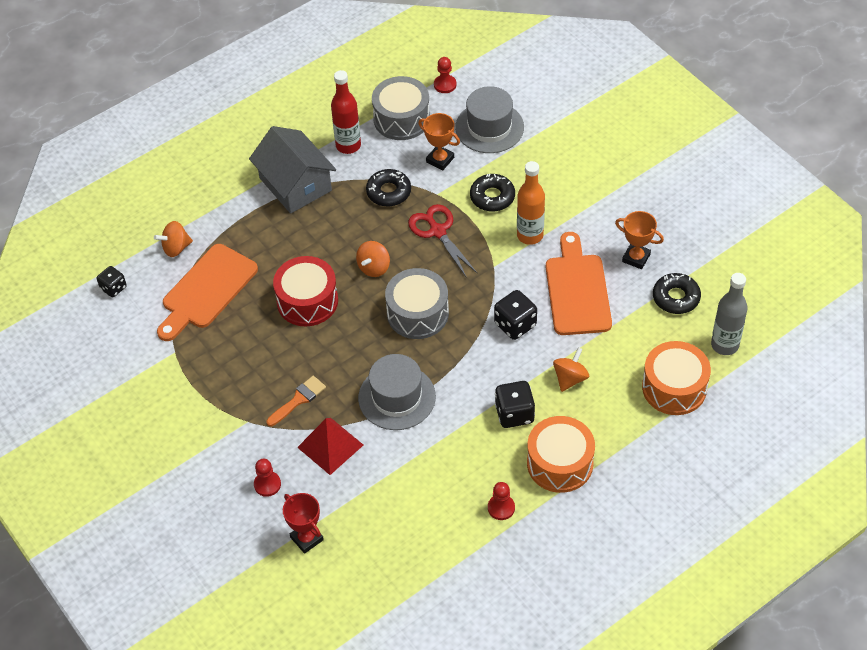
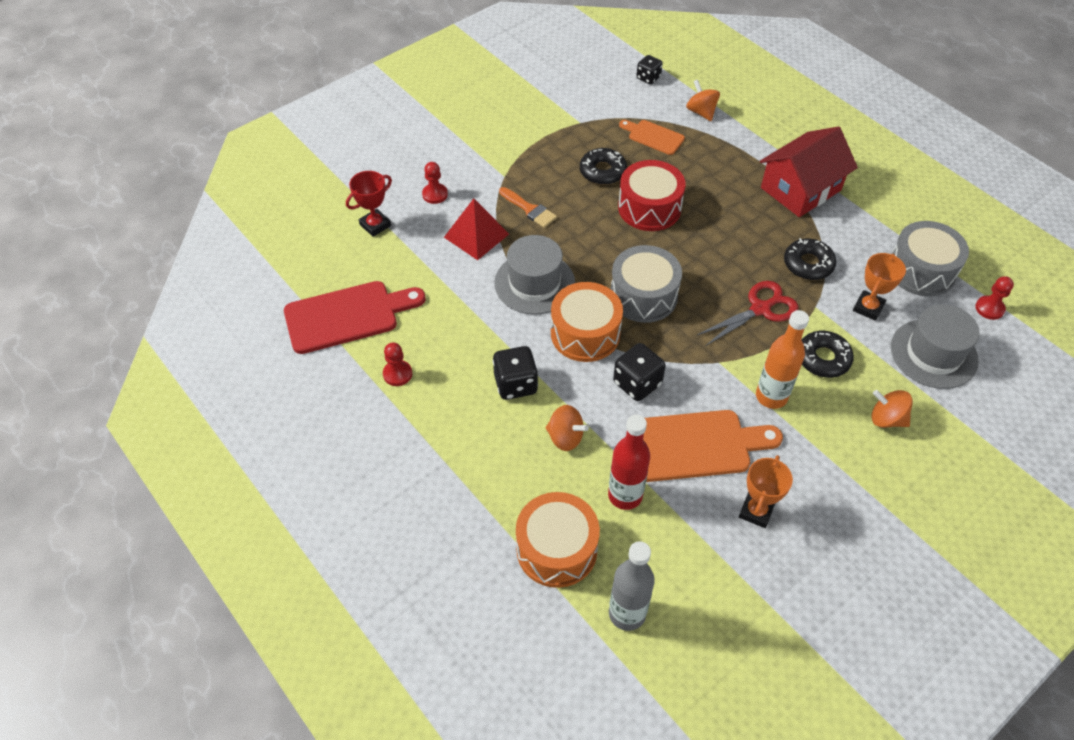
camera: 85 degrees right, 0 degrees up
(206, 290) = (653, 136): orange cutting board -> orange cutting board, size x0.56
(295, 184) = (800, 189): grey house -> red house
(348, 145) = (866, 227): red bottle -> red bottle (625, 495)
(374, 267) = (700, 257): orange spinning top -> orange spinning top (886, 419)
(429, 555) = (347, 316): none -> red cutting board
(560, 463) = (450, 427): orange drum -> orange drum (585, 333)
(676, 297) = (698, 557): black donut -> black donut (602, 171)

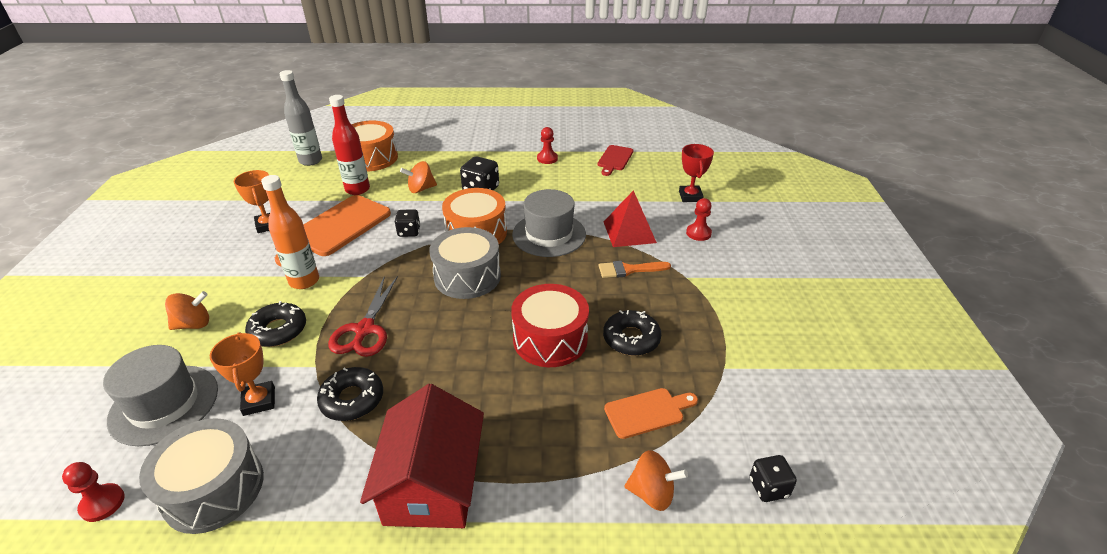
camera: 130 degrees right, 15 degrees down
(347, 316) = (614, 159): red cutting board -> red cutting board, size x0.56
(637, 383) = (409, 232): black dice -> black dice, size x0.65

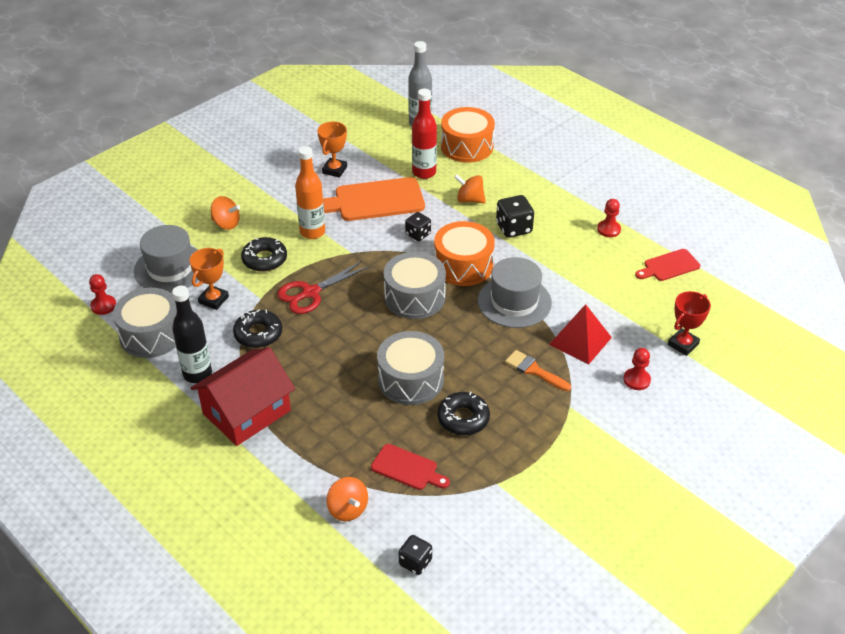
camera: 45 degrees right, 5 degrees up
(326, 488) = (197, 374): none -> black bottle
(550, 339) = (410, 380): red drum -> grey drum
(647, 412) = (407, 468): orange cutting board -> red cutting board

